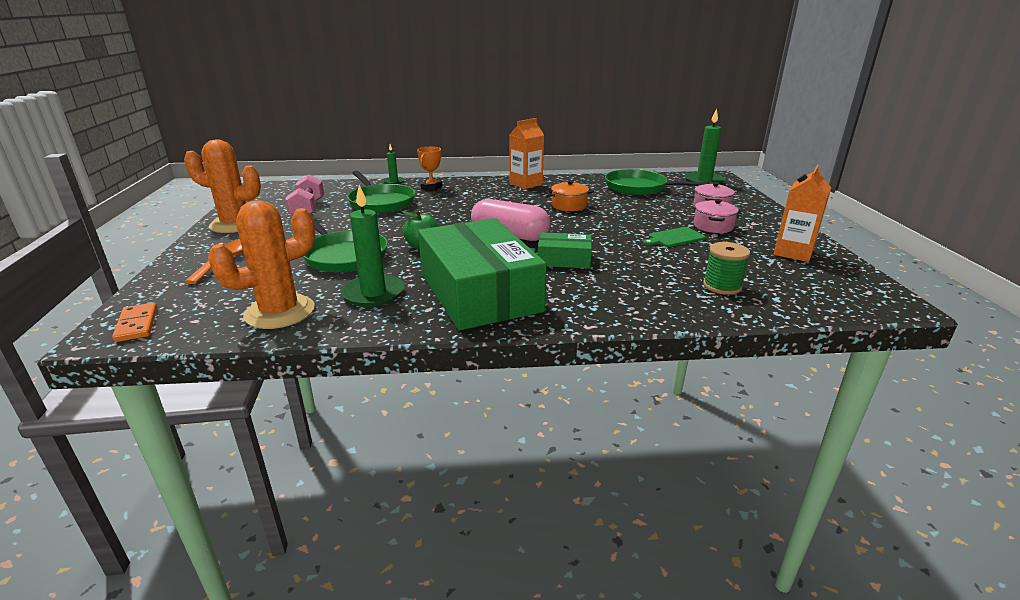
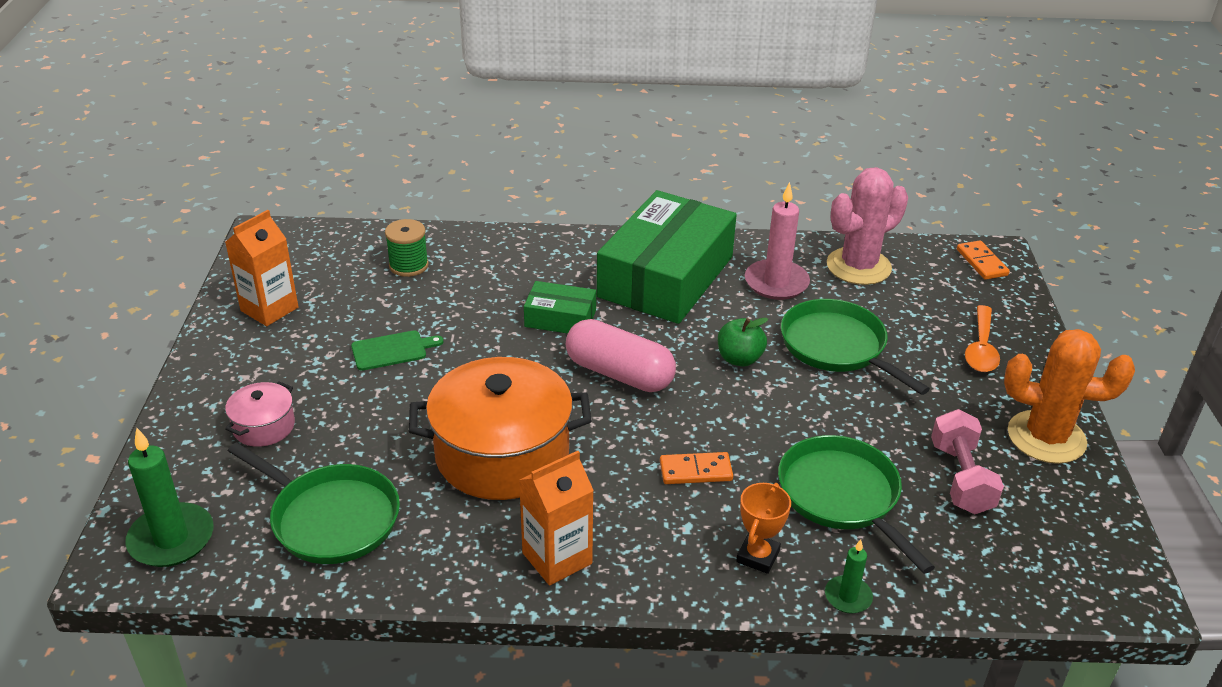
camera: 175 degrees left, 10 degrees up
(280, 312) = (858, 266): orange cactus -> pink cactus
(373, 293) = (776, 283): green candle -> pink candle
(459, 205) = (695, 471): none -> orange domino
(479, 292) = (665, 276): green box -> green box turned 45 degrees clockwise
(569, 206) = (502, 454): orange pot -> orange pot, size x2.14
(713, 226) = (313, 373): pink pot -> none

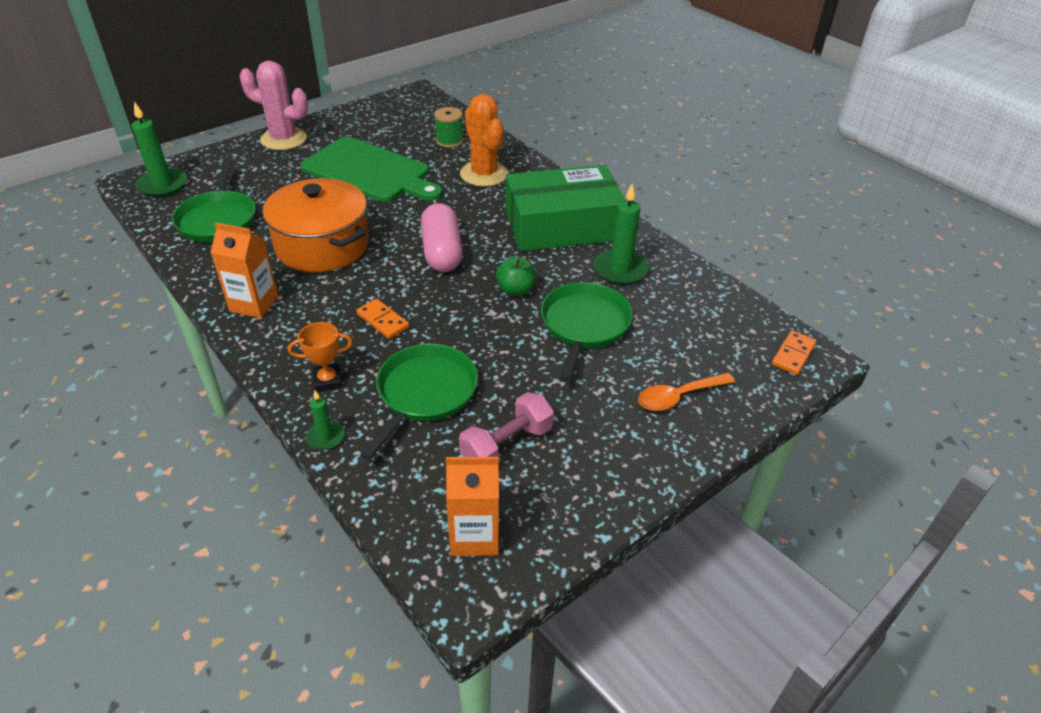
camera: 50 degrees right, 5 degrees up
(264, 426) = (267, 168): pink pot -> none
(269, 309) = (359, 124): orange carton -> orange carton (474, 535)
(392, 350) = (370, 172): green cutting board -> green cutting board, size x2.46
(560, 318) = (467, 208): green box -> none
(776, 283) = (620, 270): pink candle -> green candle
(858, 266) = (693, 297): pink cactus -> pink cactus (284, 139)
(1046, 437) = (610, 475): orange cactus -> orange cactus (484, 174)

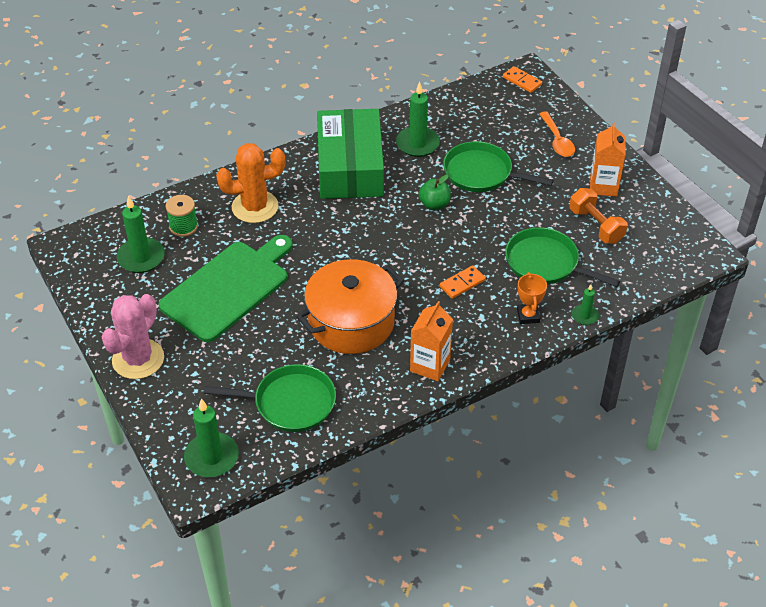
camera: 80 degrees left, 5 degrees up
(406, 126) = (141, 257): none -> green candle
(442, 252) = (375, 243): pink capsule -> none
(474, 535) = (667, 247): orange carton -> orange carton (603, 186)
(507, 445) = (596, 226): pink dumbbell -> orange dumbbell

